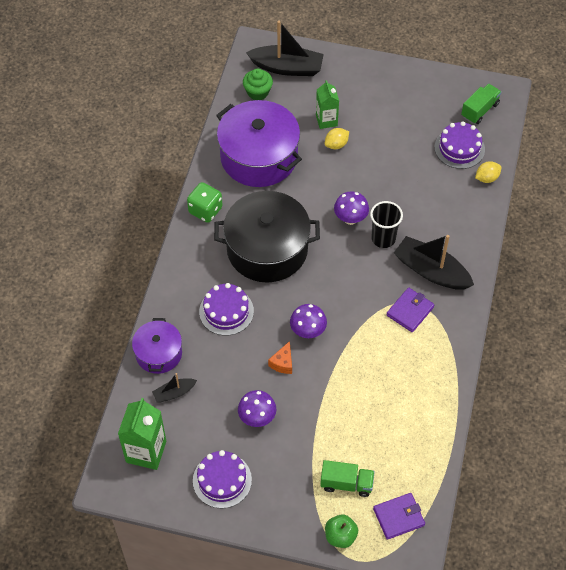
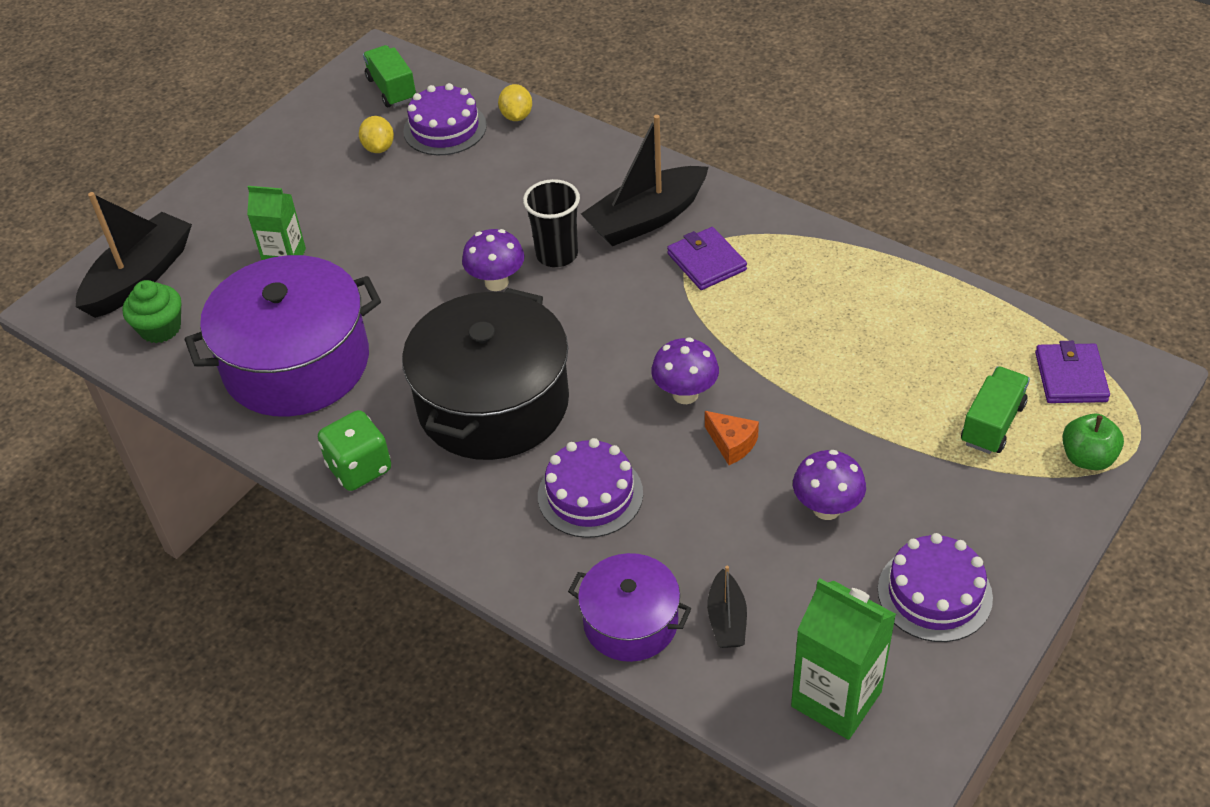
camera: 65 degrees left, 10 degrees down
(336, 144) = (341, 260): yellow lemon -> yellow lemon (379, 148)

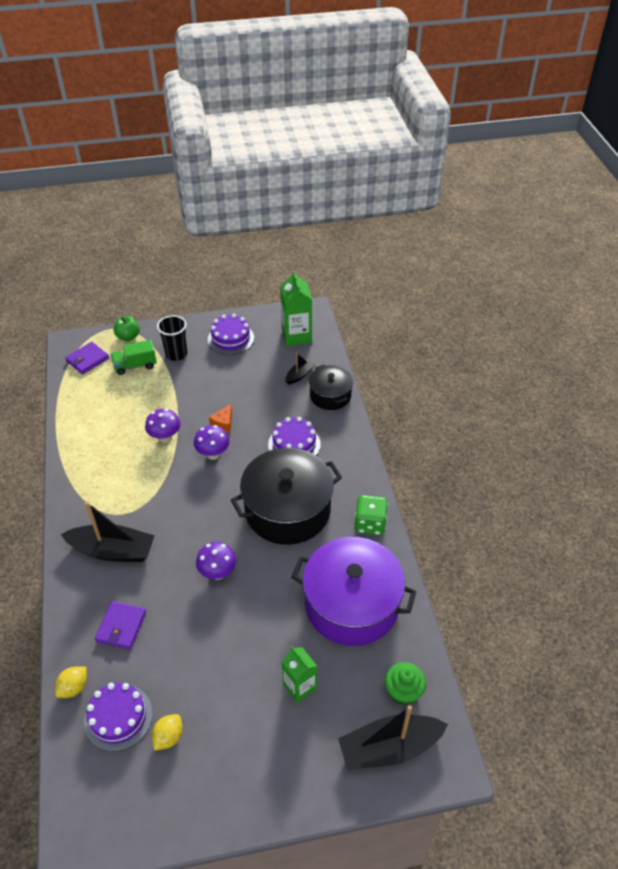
camera: 140 degrees left, 0 degrees up
(392, 89) = (104, 793): green truck -> none
(557, 255) = (174, 565): black cup -> black cup (176, 354)
(630, 622) = (330, 395): purple pot -> black pot
(706, 262) = (123, 505): purple wallet -> purple wallet (121, 626)
(732, 444) = (223, 424): orange cheese -> orange cheese turned 150 degrees counterclockwise
(826, 508) = (225, 381): purple mushroom -> purple mushroom (165, 437)

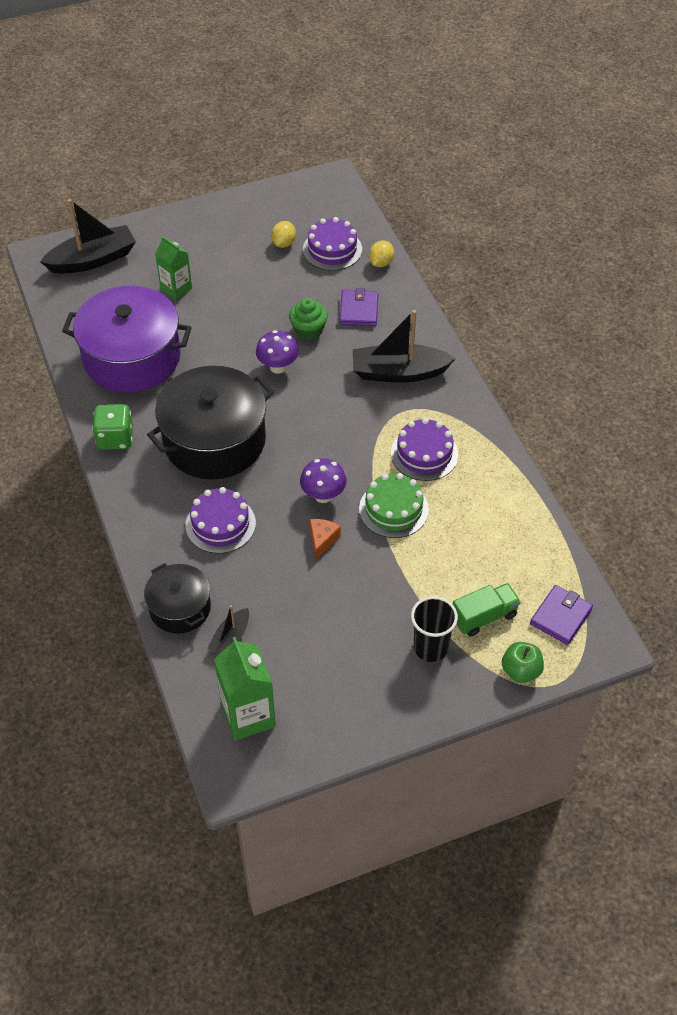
camera: 170 degrees right, 5 degrees up
(165, 437) = (393, 509): purple mushroom -> green cake
(231, 338) = (355, 693): purple cake -> purple cake (424, 454)
(403, 691) = (80, 297): green cupcake -> green cupcake (308, 330)

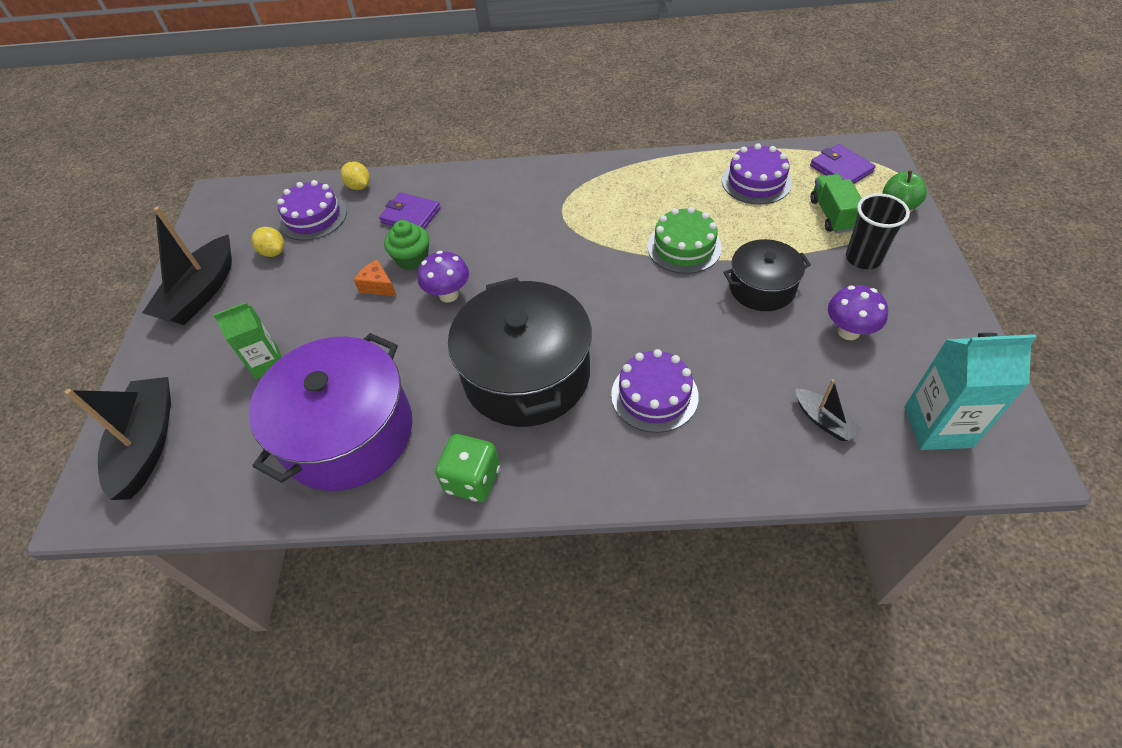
camera: 65 degrees left, 0 degrees up
(180, 608) = (769, 463): black pot -> black pot (762, 288)
(248, 715) = (937, 427): green carton -> turquoise carton
(322, 540) = (706, 309): orange cheese -> orange cheese (378, 286)
(323, 495) = (646, 296): purple mushroom -> purple mushroom (848, 331)
(399, 372) = (510, 205): black boat -> black boat (201, 293)
(424, 454) = (622, 210): purple cake -> purple cake (756, 181)

